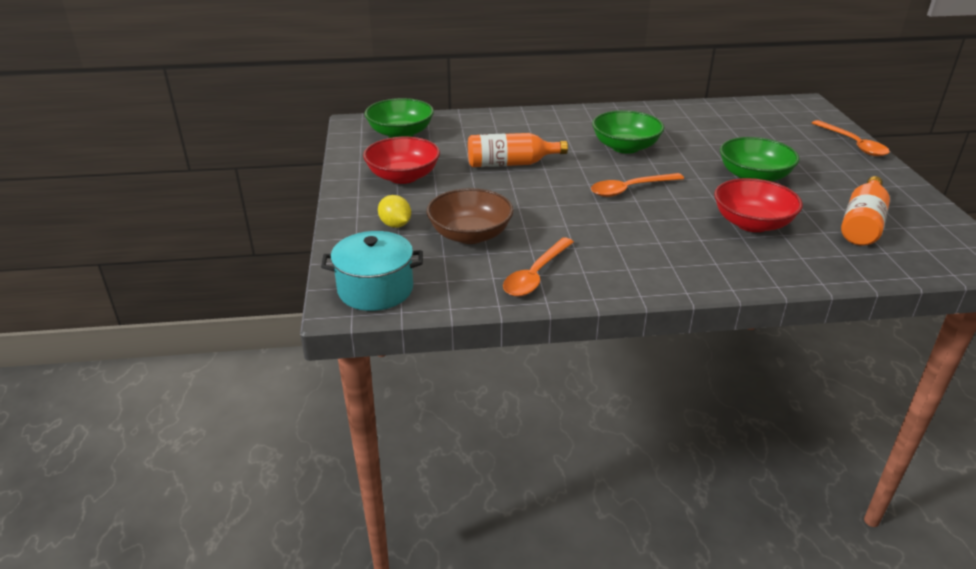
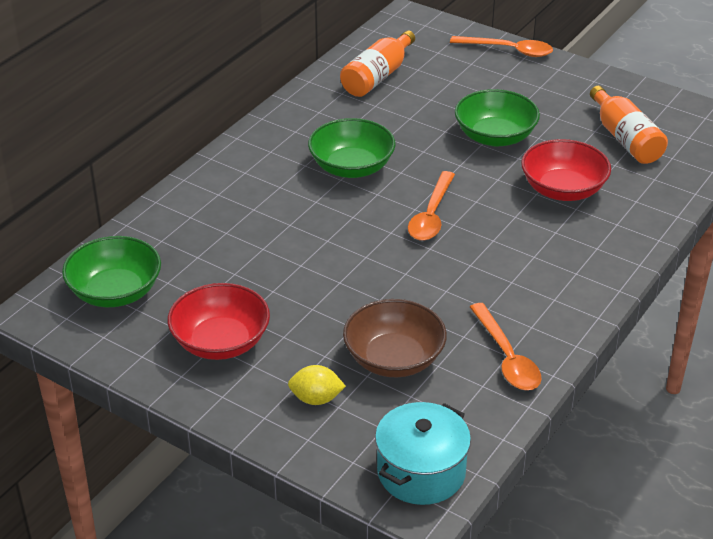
camera: 50 degrees left, 5 degrees up
(510, 164) = (290, 255): orange bottle -> orange bottle (377, 76)

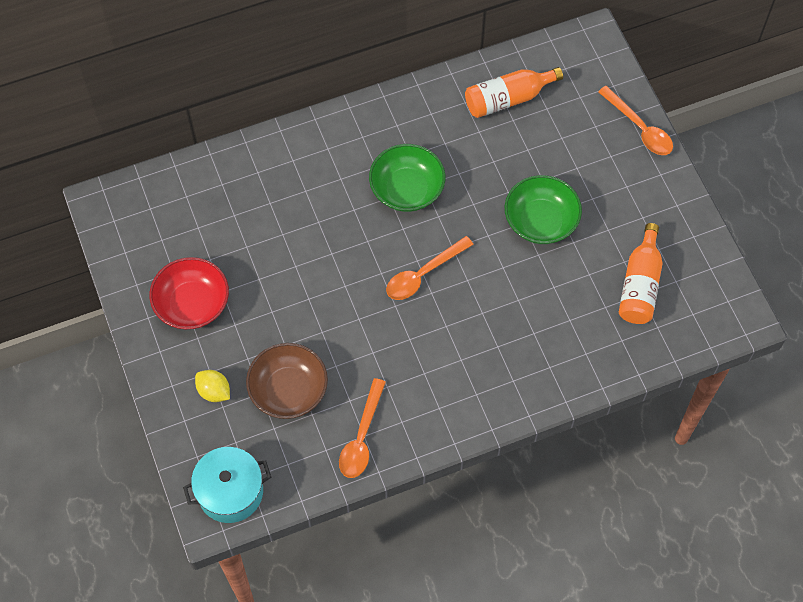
camera: 35 degrees right, 25 degrees up
(115, 292) = (159, 215): green bowl -> none
(563, 189) = (541, 308): red bowl -> none

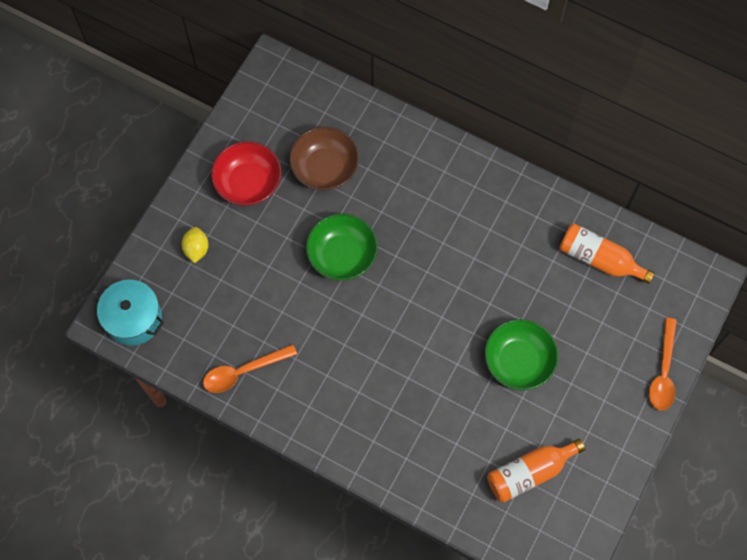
camera: 50 degrees right, 5 degrees up
(288, 390) = (237, 296): brown bowl -> brown bowl (325, 168)
(407, 189) = (460, 249): green bowl -> green bowl (342, 255)
(423, 274) = (402, 313): orange spoon -> none

